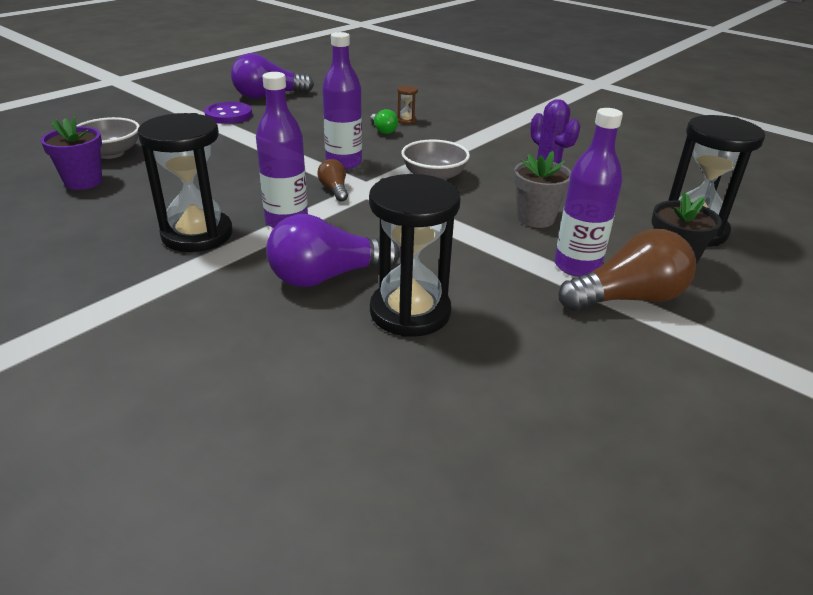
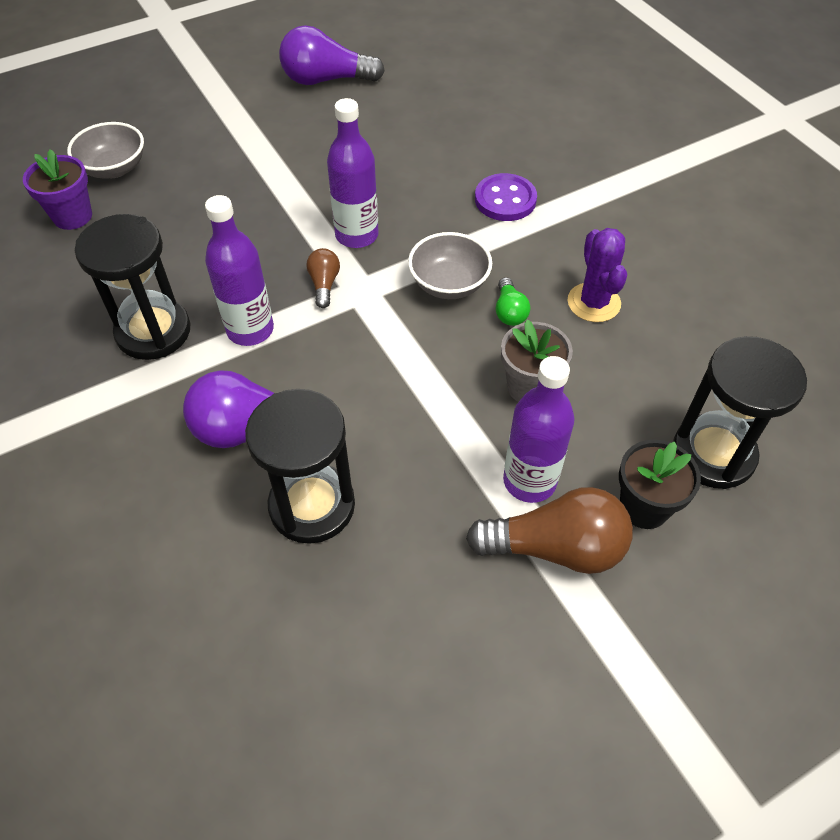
camera: 20 degrees right, 20 degrees up
(228, 115) = (264, 114): purple button -> purple button (505, 200)
(383, 130) = (433, 177): green light bulb -> green light bulb (509, 311)
(406, 121) = (472, 162): brown hourglass -> none

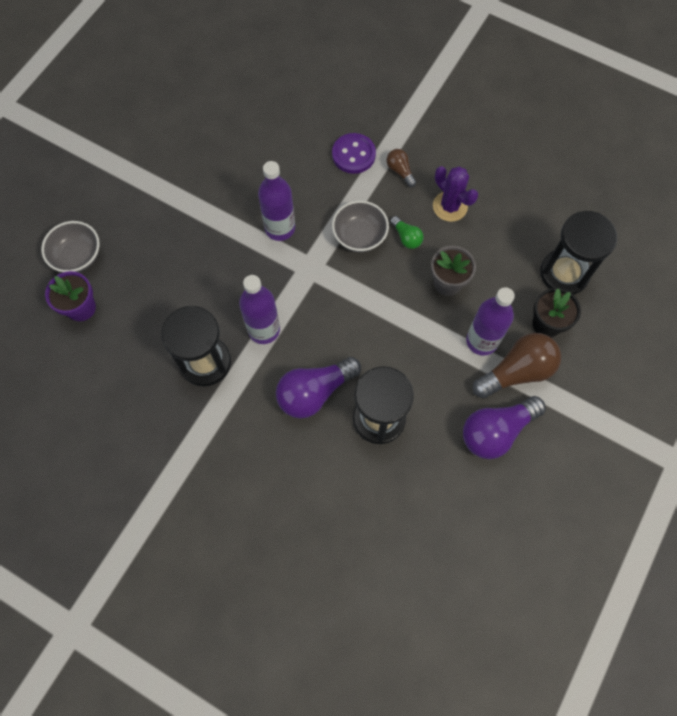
camera: 30 degrees left, 15 degrees up
(324, 284) = (285, 275): brown light bulb -> brown light bulb (400, 171)
(326, 80) = (168, 108): purple light bulb -> purple light bulb (496, 431)

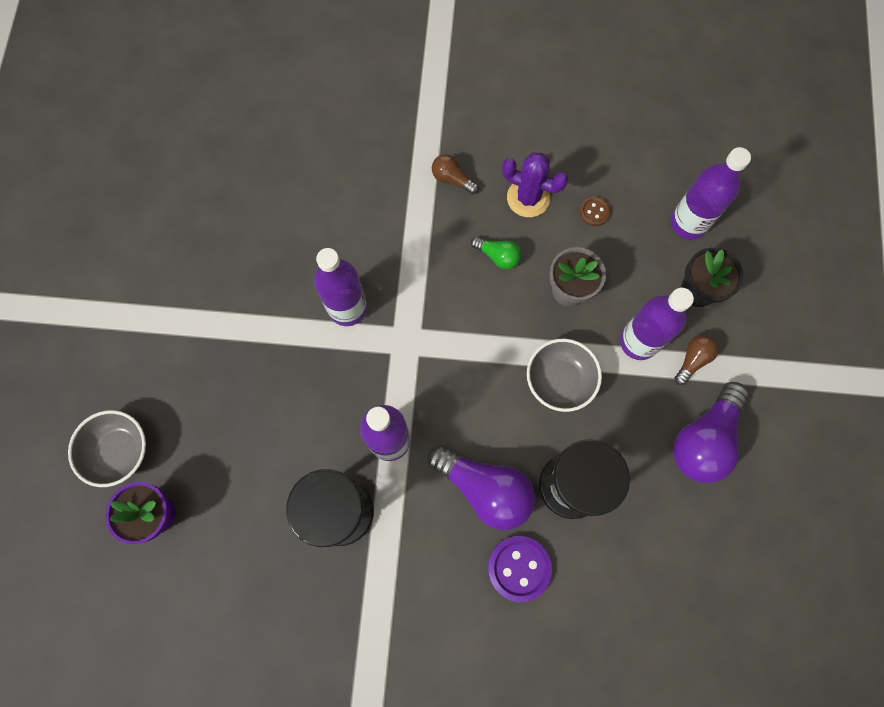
camera: 25 degrees left, 5 degrees up
(315, 392) = (484, 488): purple light bulb -> purple light bulb turned 90 degrees counterclockwise
(353, 154) = (389, 181): purple button -> purple button (519, 568)
(359, 236) = (444, 277): grey bowl -> grey bowl (559, 380)
(495, 236) = (594, 212): none -> brown button
(516, 371) = (692, 360): brown light bulb -> brown light bulb, size x0.50
(564, 273) = (688, 223): black hourglass -> purple bottle

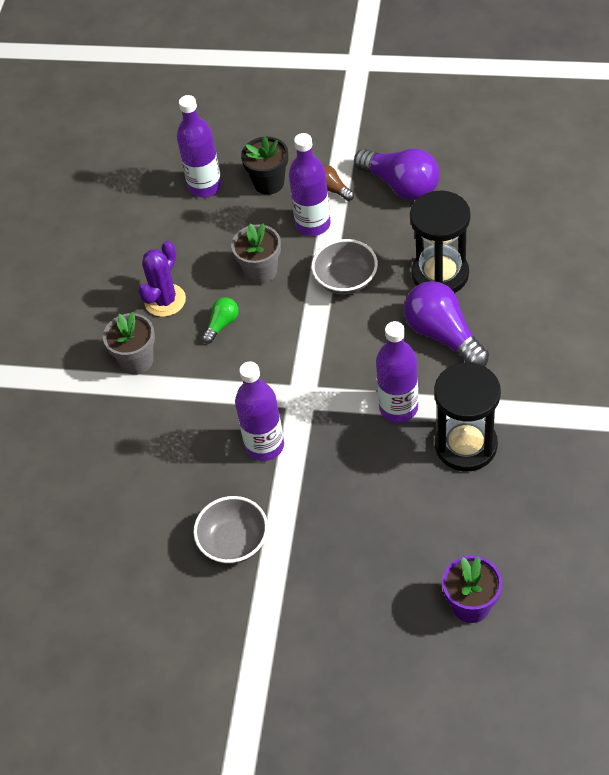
camera: 80 degrees left, 20 degrees down
(119, 451) = (406, 647): grey bowl -> grey bowl (234, 542)
(452, 179) = (137, 360): brown light bulb -> grey flower pot
(484, 488) = (443, 335): purple light bulb -> purple light bulb turned 75 degrees counterclockwise
(519, 568) = (511, 311): purple button -> none
(594, 212) = (186, 251): brown button -> none

